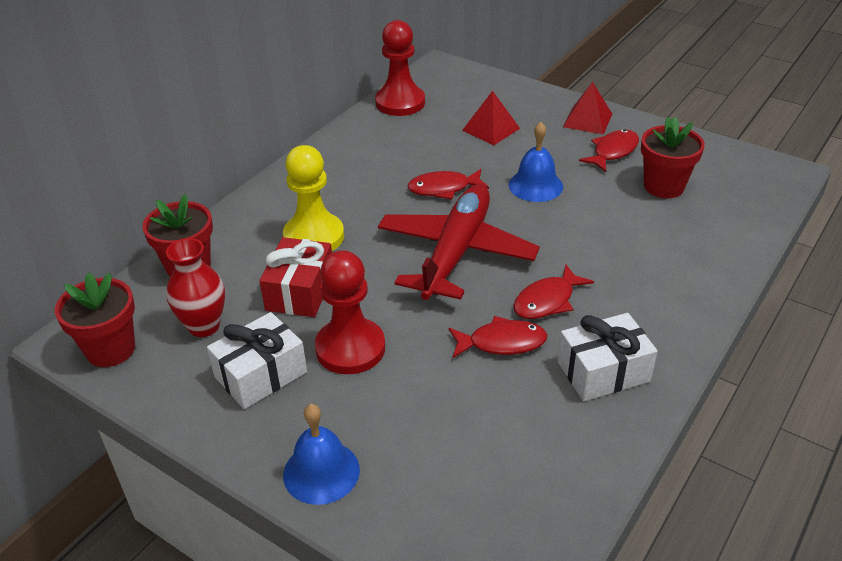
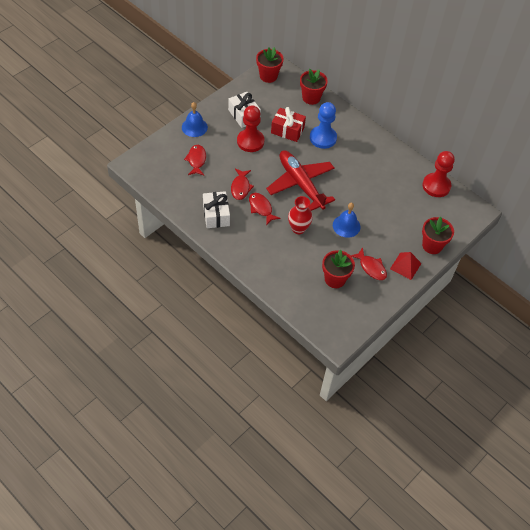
camera: 95 degrees right, 15 degrees up
(204, 326) = (274, 101): red vase -> red vase (298, 229)
(314, 237) = (323, 138): yellow pawn -> blue pawn
(443, 188) = (350, 189): red fish -> red fish (196, 160)
(455, 252) = (300, 184): red plane -> red plane turned 150 degrees counterclockwise
(491, 129) = (402, 220): red pyramid -> none
(531, 99) = (432, 245): none -> red flower pot

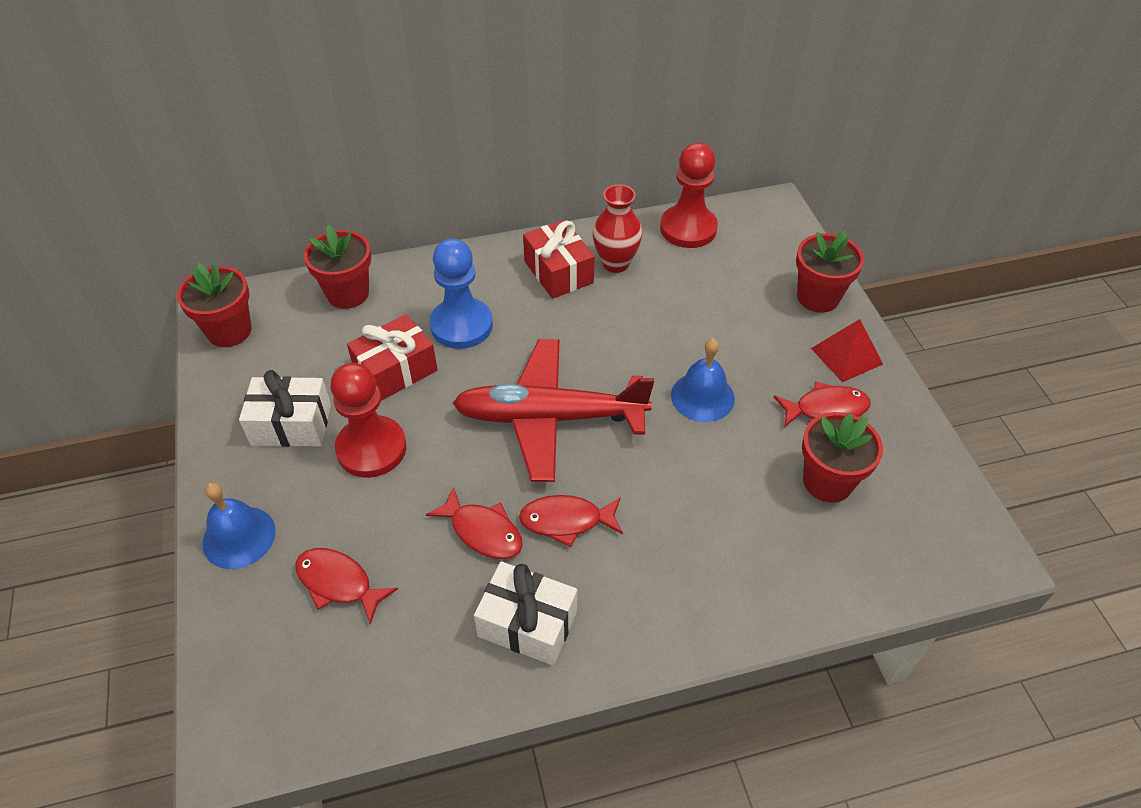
camera: 55 degrees left, 5 degrees down
(298, 229) = (663, 480): red vase -> red vase (615, 263)
(374, 154) = (558, 272): none -> red gift

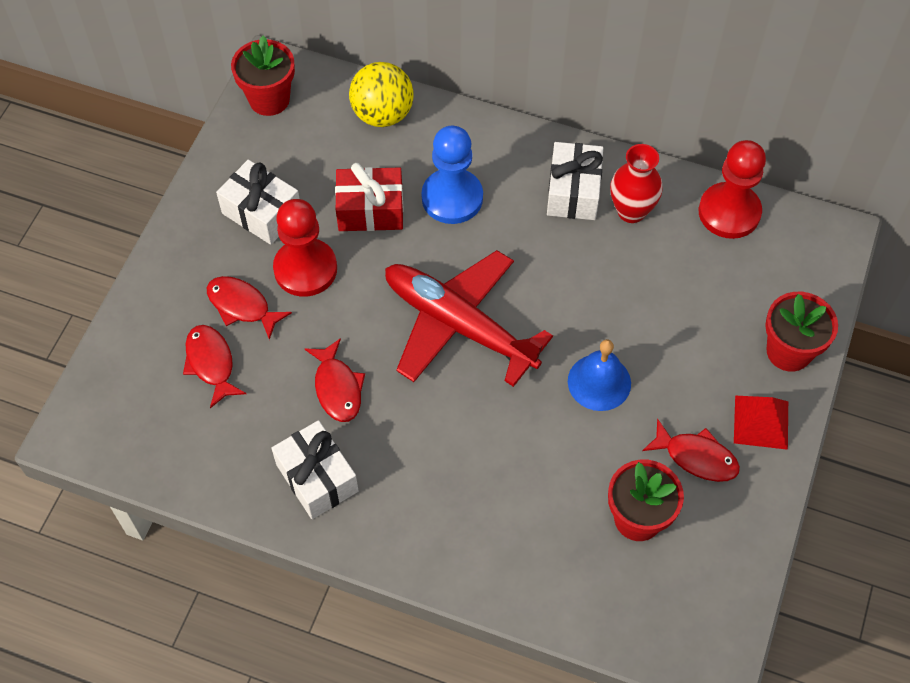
camera: 35 degrees right, 10 degrees up
(239, 537) = (168, 285): blue bell -> none
(348, 293) = (382, 114): red flower pot -> yellow ball
(558, 272) = (573, 192): red gift -> white gift
(566, 521) = (404, 418): red fish -> red fish (242, 306)

